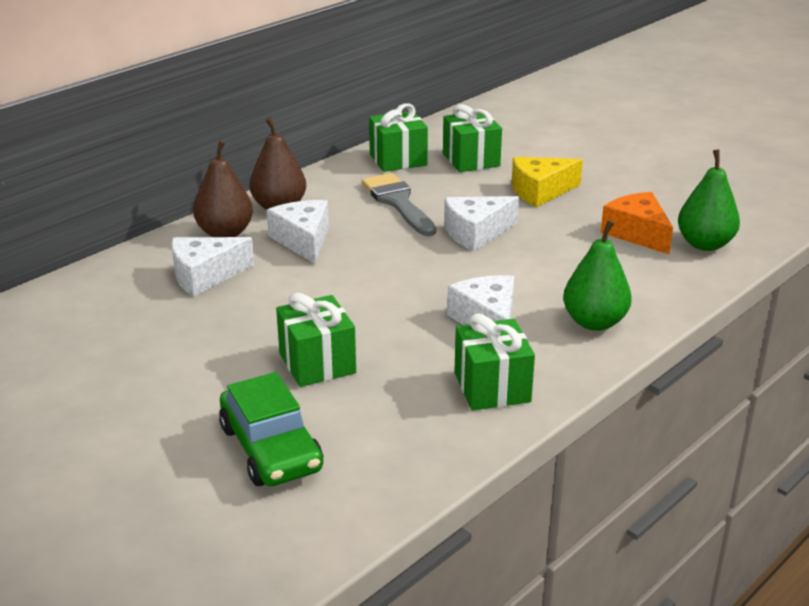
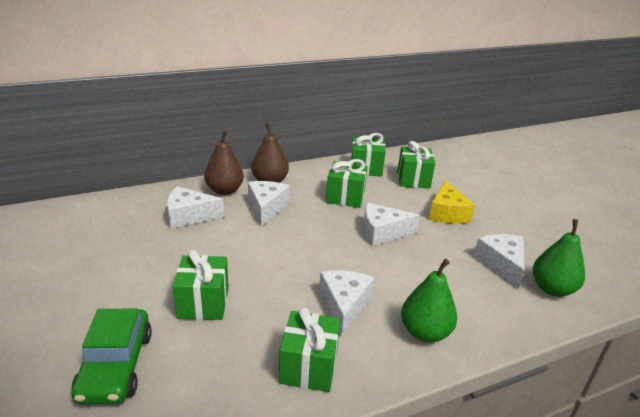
camera: 20 degrees right, 0 degrees up
(398, 202) = (345, 197): grey brush -> green gift
(540, 191) = (447, 213): yellow cheese -> yellow cheese turned 90 degrees counterclockwise
(637, 233) = (501, 265): orange cheese -> white cheese

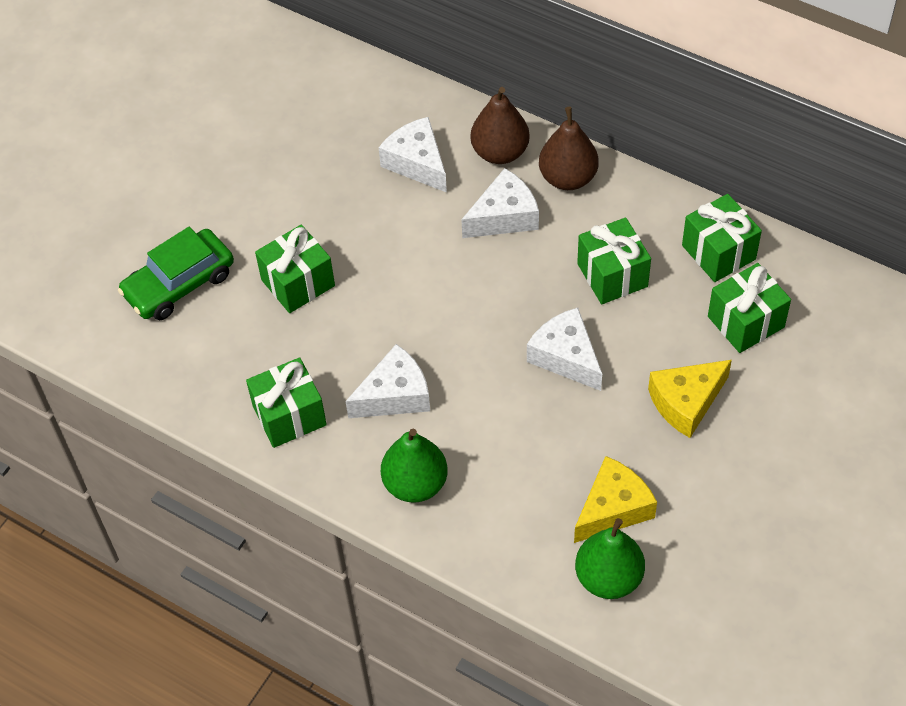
camera: 60 degrees right, 25 degrees up
(501, 265) = (613, 508): white cheese -> yellow cheese

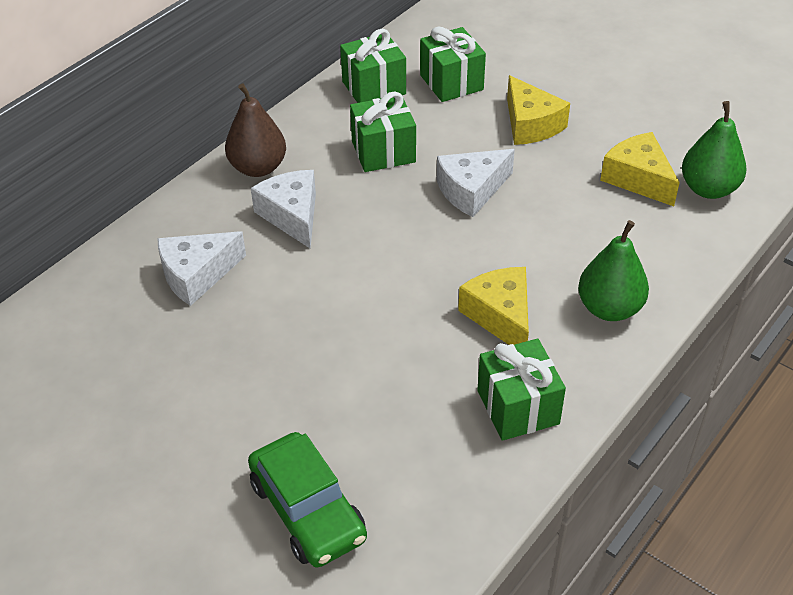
camera: 85 degrees left, 10 degrees down
(298, 283) = (335, 389): green gift -> none
(395, 395) = (500, 316): white cheese -> yellow cheese
(500, 152) = (207, 211): brown pear -> none

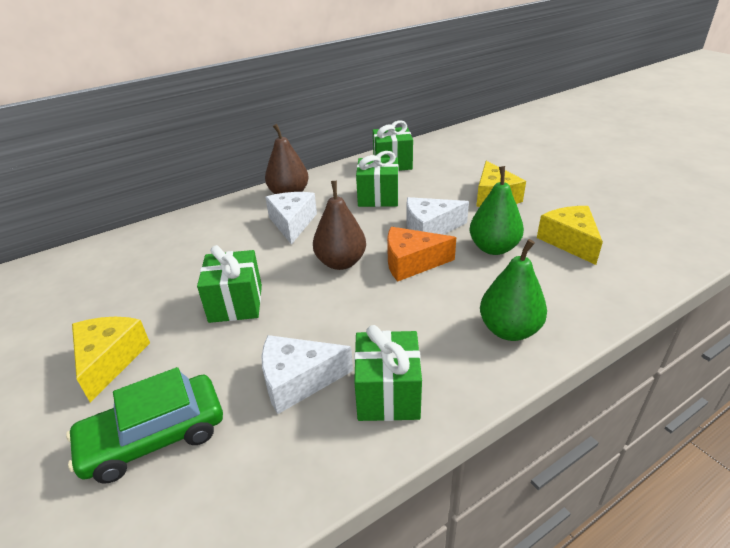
camera: 20 degrees right, 10 degrees down
(197, 275) = (204, 247): white cheese -> white cheese (298, 381)
(308, 510) = (154, 437): green car -> green car turned 75 degrees clockwise
(388, 262) = (341, 262): none -> brown pear
(451, 82) = (447, 167): green gift -> green gift (236, 303)
(472, 245) = (411, 263): none -> orange cheese
(500, 316) = (409, 316): yellow cheese -> yellow cheese (110, 360)
(708, 189) = (632, 258): green pear -> green pear (493, 248)

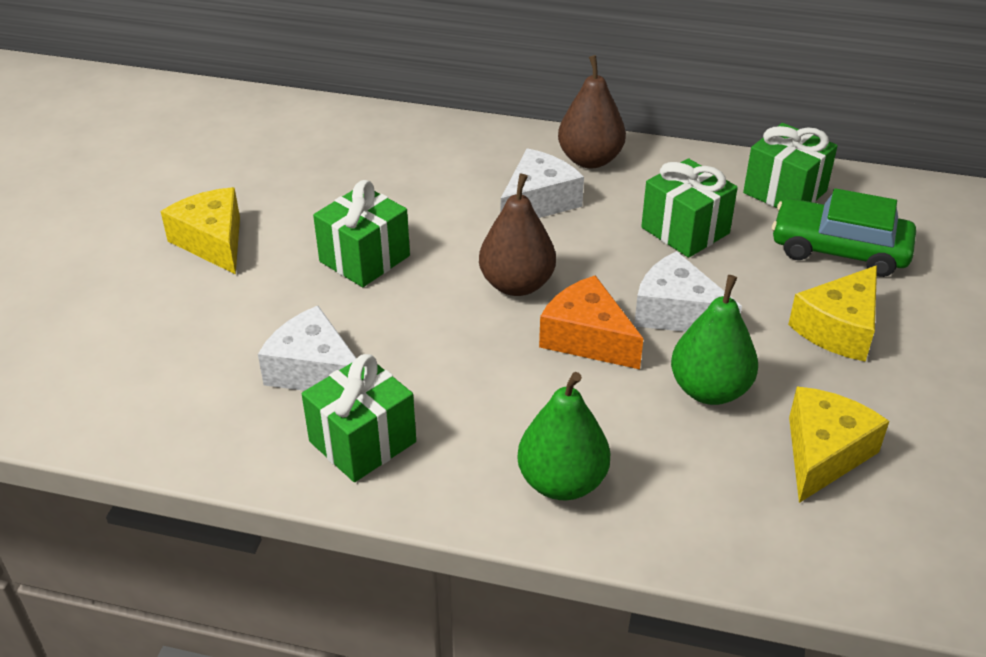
camera: 45 degrees right, 5 degrees up
(110, 360) = (213, 242): yellow cheese -> yellow cheese turned 75 degrees counterclockwise
(154, 437) = (168, 332): green car -> green car (839, 250)

